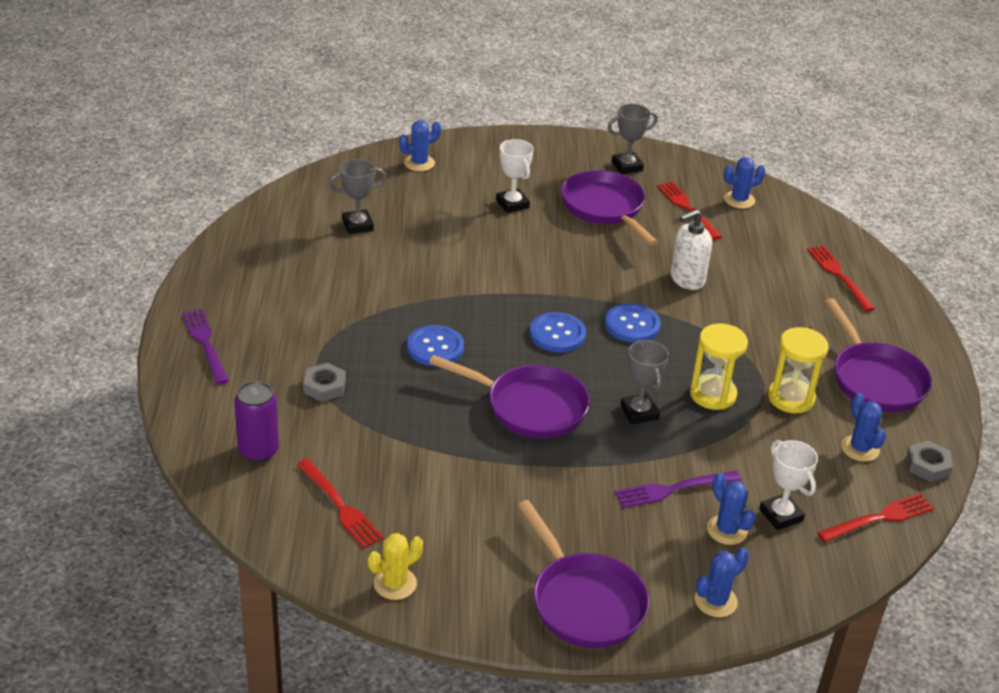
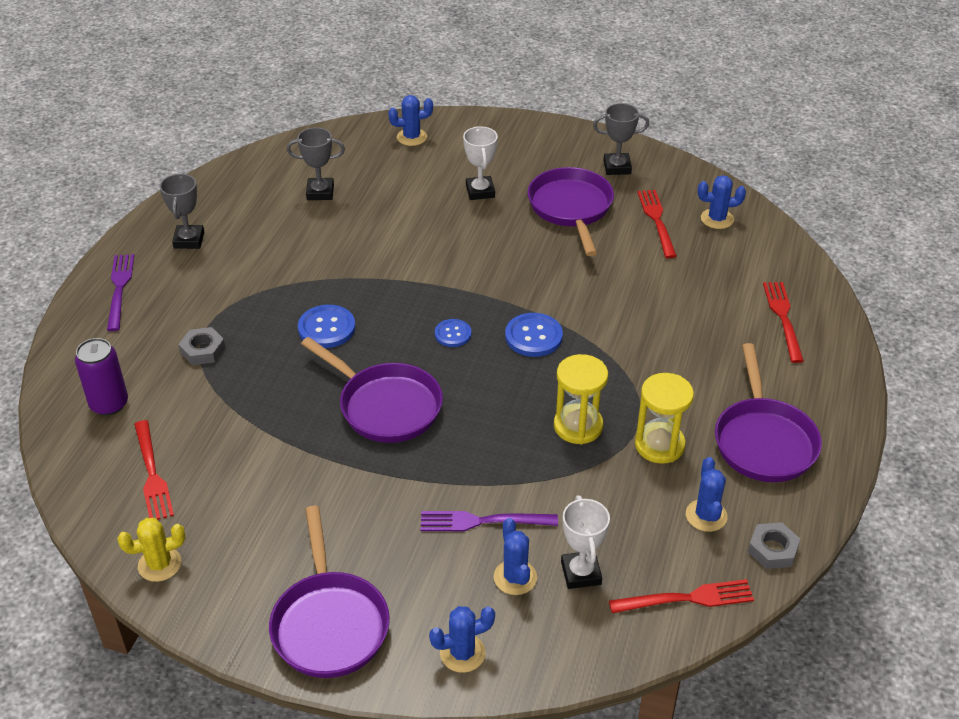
camera: 20 degrees right, 5 degrees up
(557, 334) = (453, 334): blue button -> blue button, size x0.64
(639, 412) = (491, 431): grey trophy -> grey trophy (189, 240)
(687, 279) = (616, 297): white soap dispenser -> none

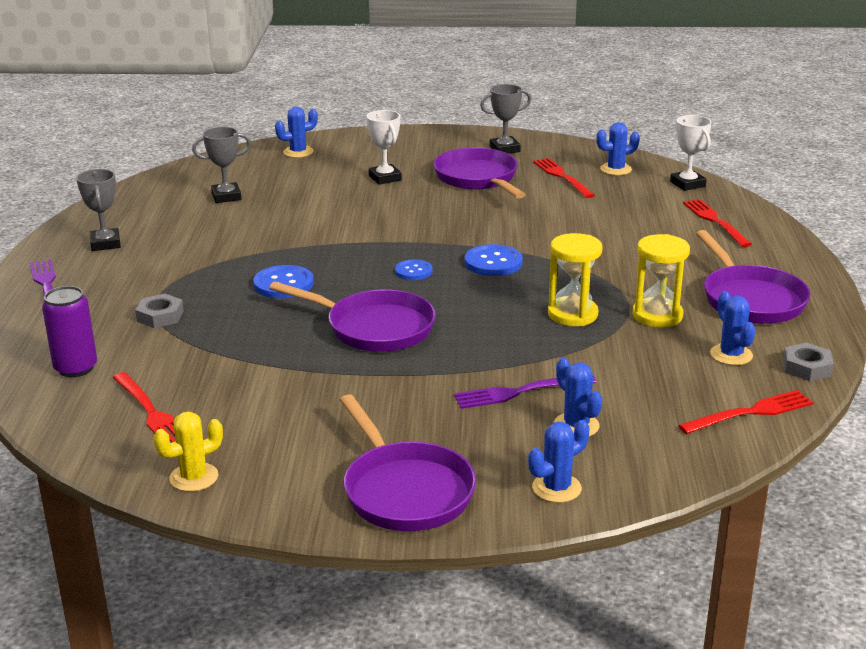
camera: 15 degrees left, 15 degrees down
(581, 573) = (638, 412): white trophy -> white trophy (687, 184)

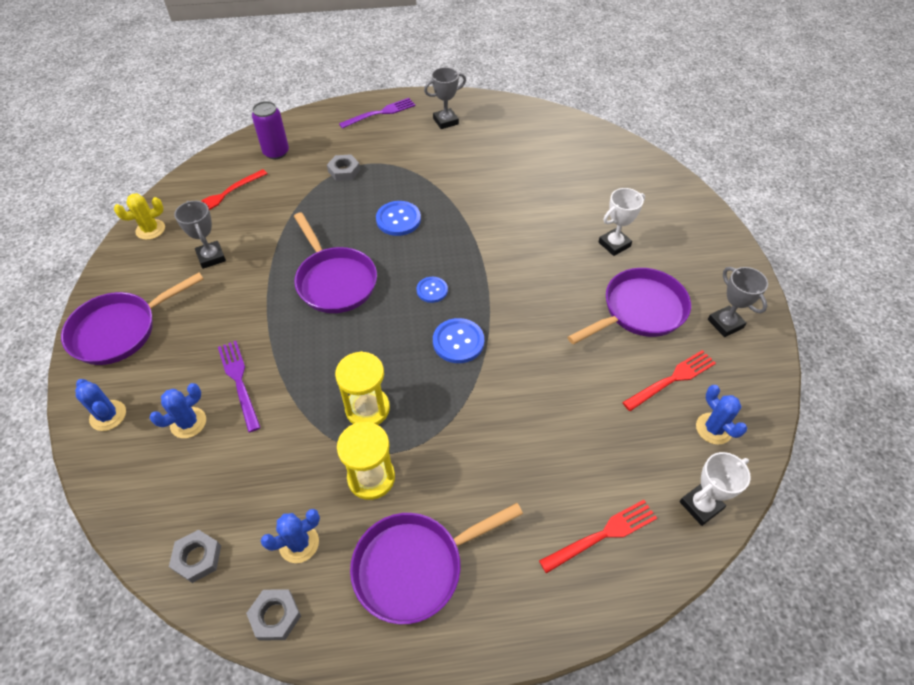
camera: 80 degrees right, 25 degrees up
(194, 477) = (150, 230): yellow cactus -> yellow cactus turned 75 degrees counterclockwise
(226, 196) = (541, 159): grey trophy -> grey trophy (211, 257)
(298, 152) = (647, 181): blue cactus -> none
(374, 328) = (335, 281): purple pan -> purple pan turned 45 degrees counterclockwise
(751, 412) = (197, 558): red fork -> grey nut

